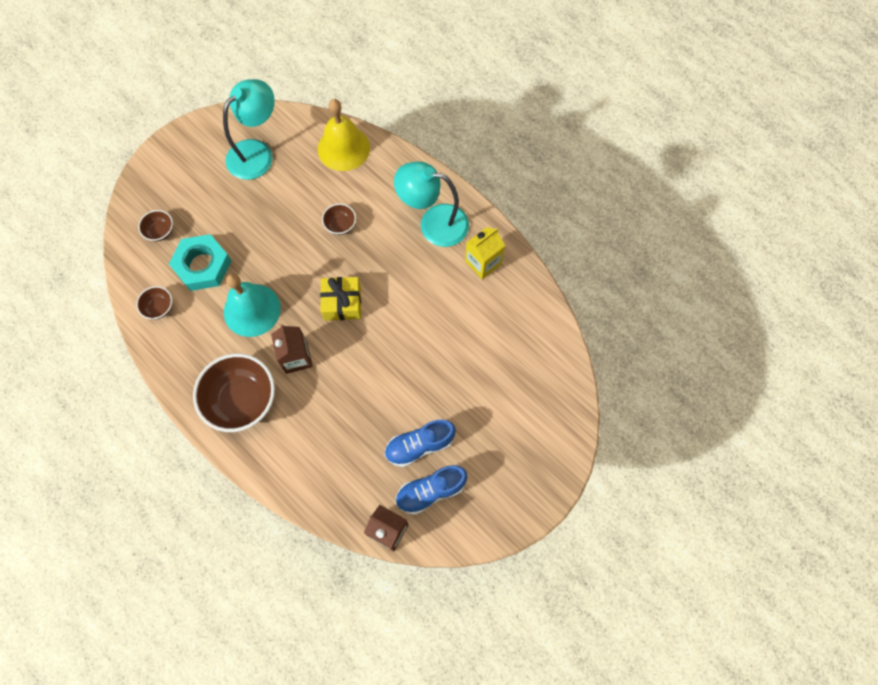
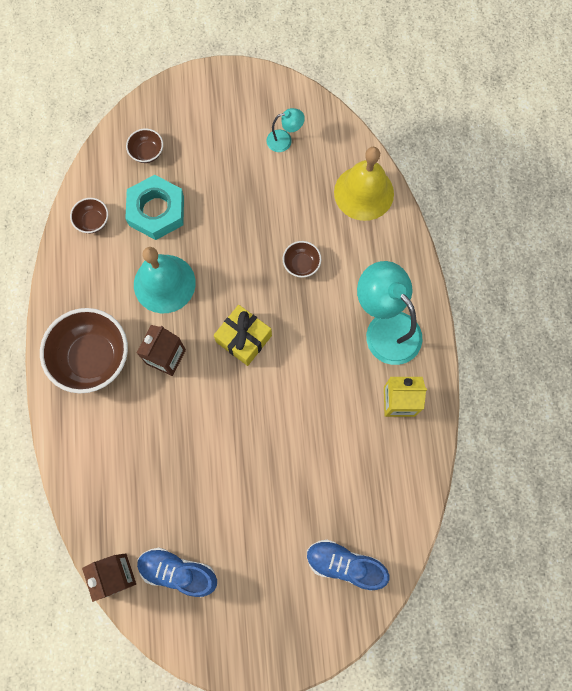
camera: 40 degrees right, 5 degrees up
(257, 153) = (284, 140): turquoise lamp -> turquoise lamp, size x0.48
(419, 445) = (202, 523): blue shoe -> blue shoe (344, 564)

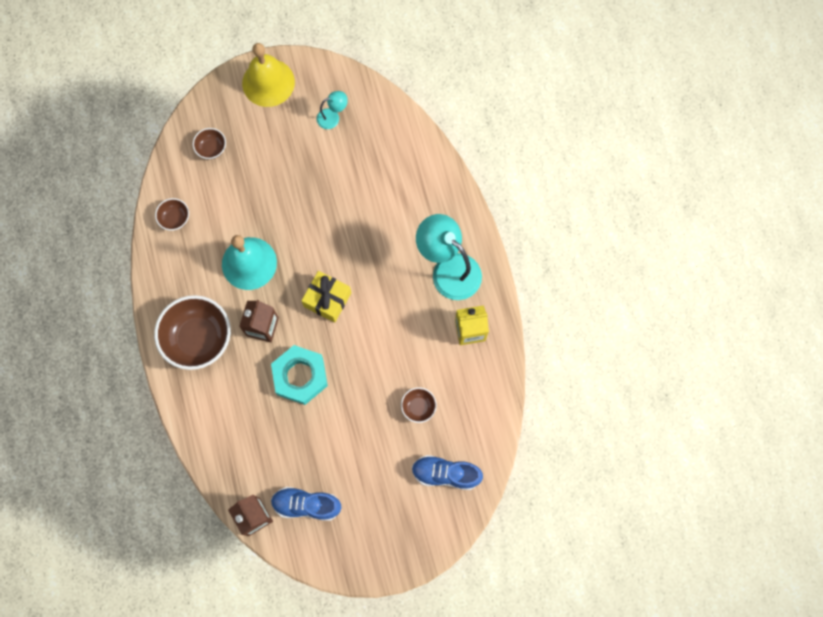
camera: 10 degrees left, 0 degrees up
(156, 211) = (230, 200): turquoise nut -> turquoise nut (300, 376)
(301, 264) = (366, 226): brown bowl -> brown bowl (418, 407)
(364, 192) = (411, 153): yellow bell -> yellow bell (268, 82)

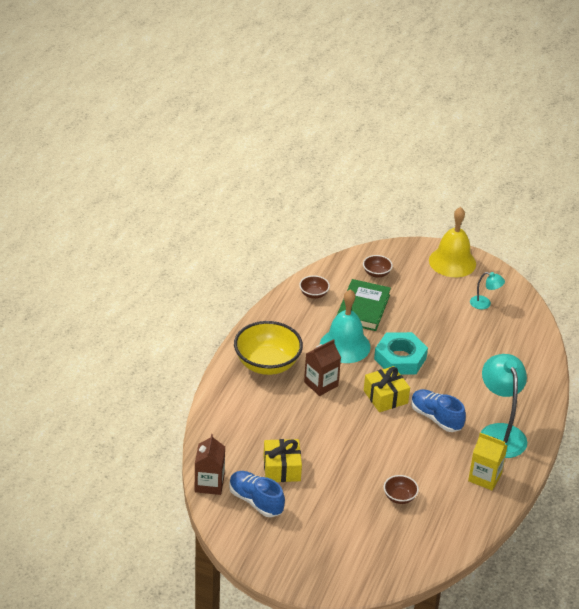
camera: 35 degrees right, 35 degrees down
(198, 338) = (267, 364): brown bowl -> yellow bowl
(232, 203) = (363, 308): none -> green book
(300, 376) = (323, 426): turquoise nut -> turquoise nut (400, 358)
(301, 451) = (281, 468): none -> yellow gift
(445, 474) = (384, 549): blue shoe -> blue shoe (436, 418)

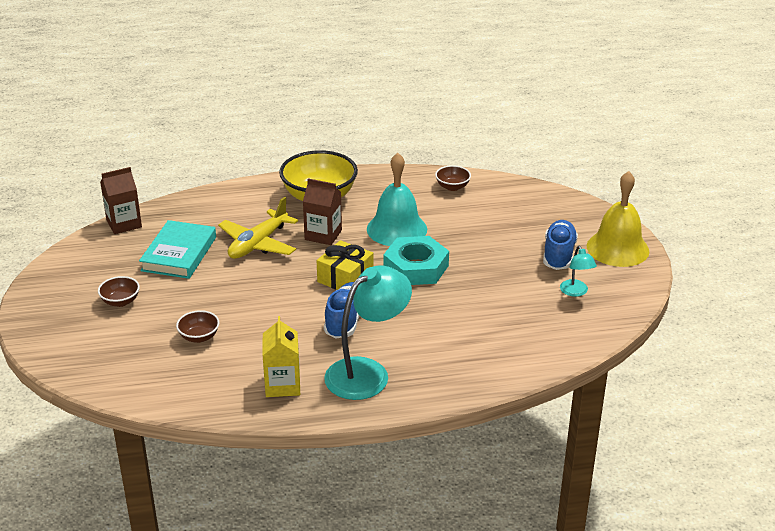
camera: 60 degrees right, 5 degrees down
(255, 501) = (121, 255): blue shoe -> blue shoe (558, 255)
(281, 468) = (179, 254): yellow gift -> turquoise book
(304, 421) = (258, 244): none -> yellow plane
(363, 308) = (467, 220): green book -> none
(376, 273) = (533, 210): brown bowl -> brown bowl (120, 301)

